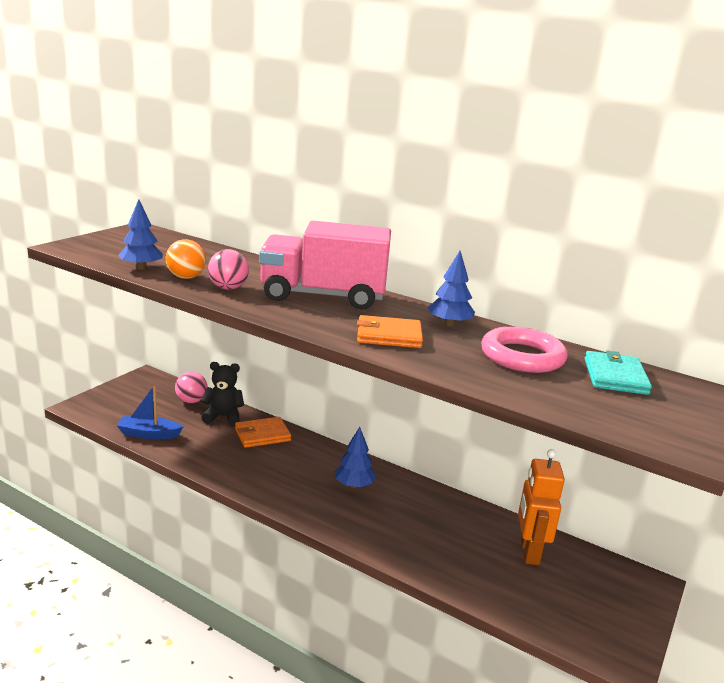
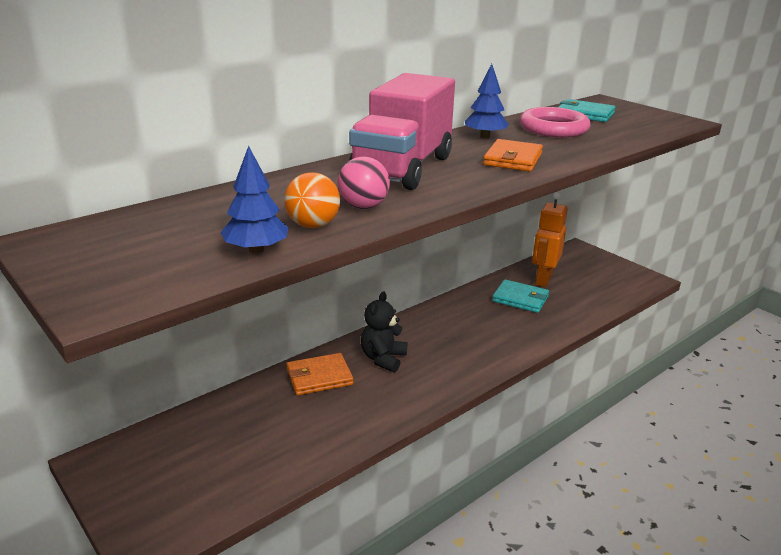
camera: 70 degrees left, 5 degrees up
(149, 434) = (273, 471): blue boat -> none
(191, 401) = (204, 423): pink ball -> none
(223, 417) = (261, 401): black teddy bear -> black teddy bear (383, 359)
(262, 435) = (319, 377): orange wallet -> orange wallet turned 75 degrees clockwise
(354, 485) = (436, 336): blue tree -> none
(467, 535) = (520, 299): none -> turquoise wallet
(529, 552) = (543, 280): orange robot -> orange robot turned 90 degrees clockwise

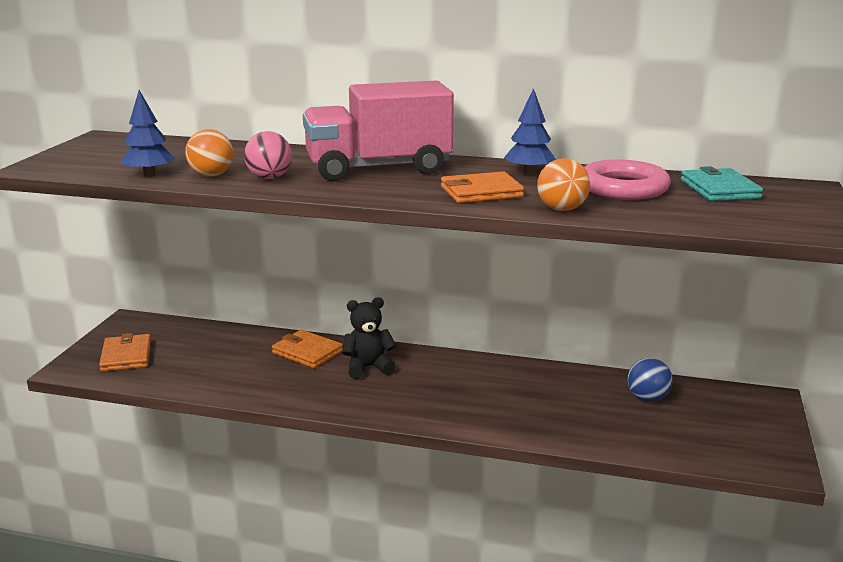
camera: 55 degrees right, 5 degrees down
(177, 490) = (126, 356): none -> orange wallet
(520, 299) = (581, 398): turquoise wallet -> none
(543, 280) = (647, 398): orange robot -> blue ball
(580, 153) = (562, 209): none -> orange ball

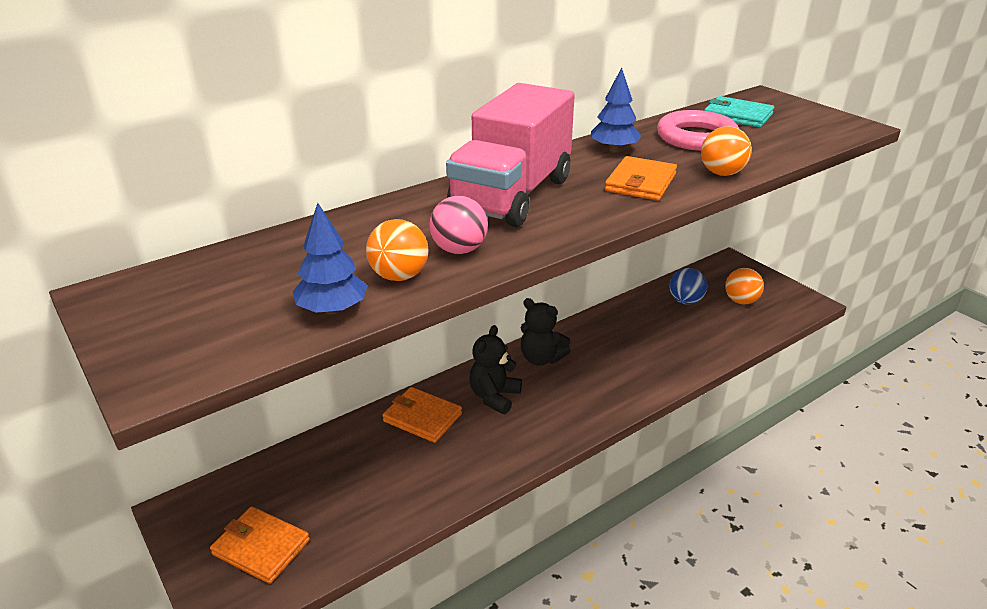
camera: 50 degrees left, 10 degrees up
(307, 352) = (422, 417): orange wallet -> orange wallet turned 45 degrees clockwise
(444, 366) = (541, 358): none -> black teddy bear
(705, 426) = (741, 301): none -> orange ball

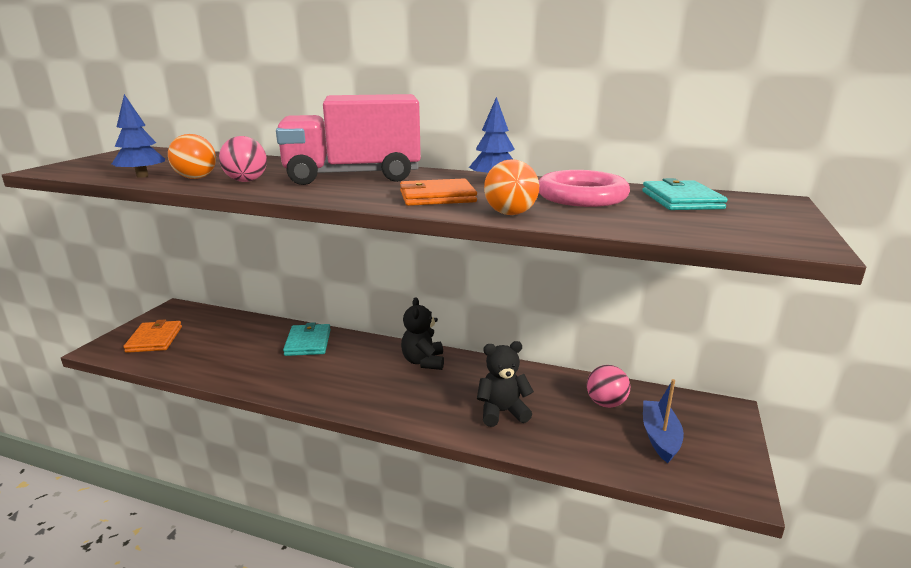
camera: 55 degrees right, 10 degrees down
(422, 417) = (308, 342): orange wallet -> turquoise wallet
(494, 397) = (355, 359): black teddy bear -> black teddy bear (502, 412)
(685, 301) = (606, 403): blue ball -> pink ball
(741, 301) = (660, 437): orange ball -> blue boat

